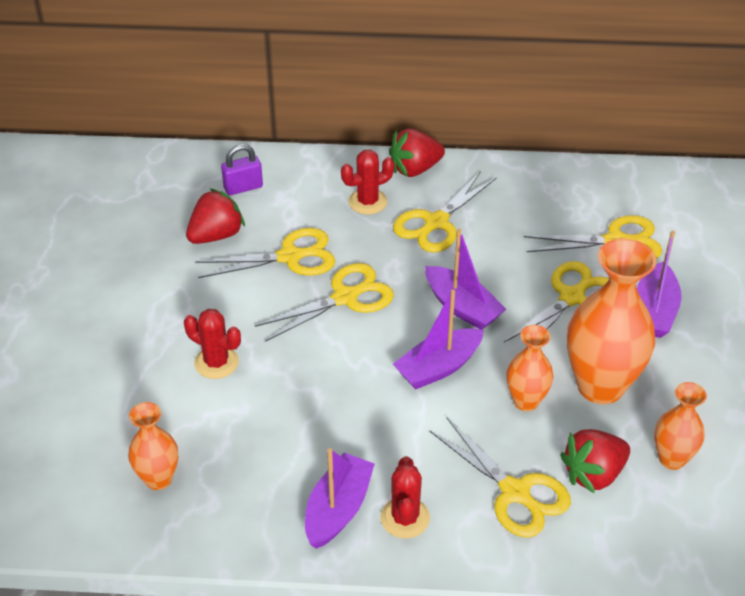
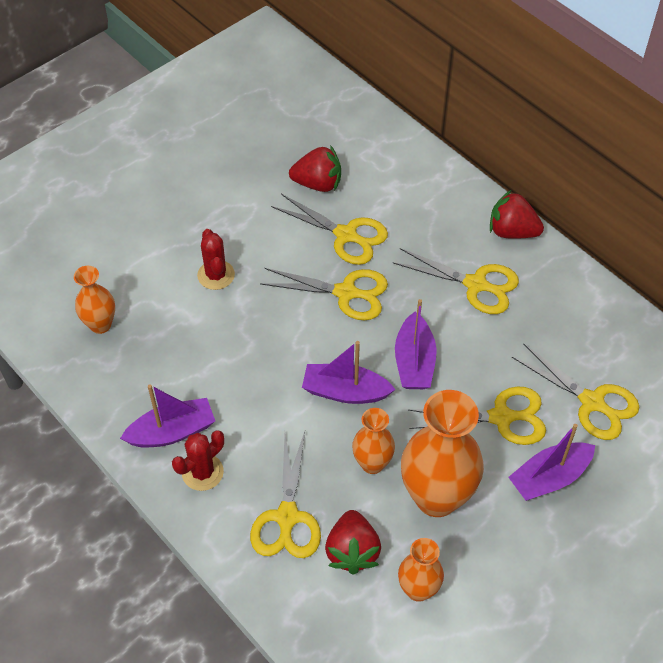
camera: 45 degrees right, 10 degrees up
(243, 187) = (376, 160): purple padlock -> none
(367, 202) = (447, 232): red cactus -> none
(436, 222) = (475, 284): yellow scissors -> yellow scissors turned 150 degrees counterclockwise
(593, 474) = (352, 551): red strawberry -> red strawberry turned 105 degrees counterclockwise

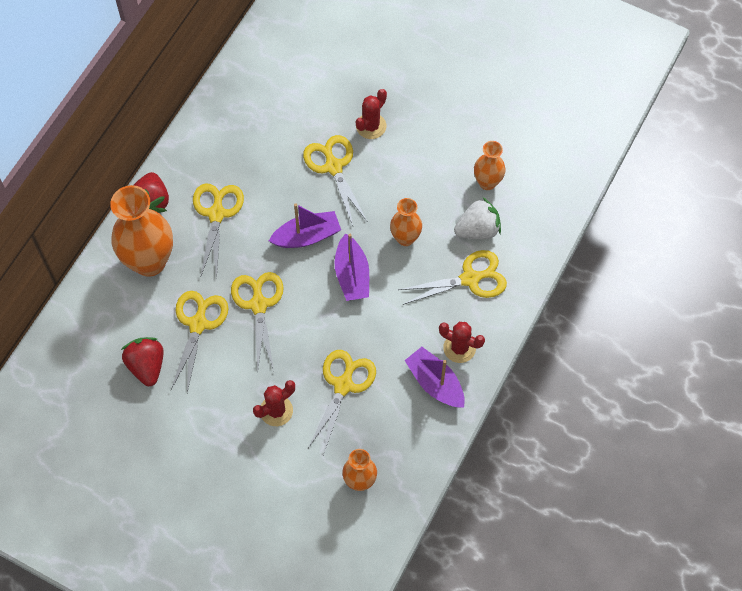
camera: 110 degrees left, 10 degrees up
(352, 551) = (477, 230): red strawberry -> white strawberry
(436, 497) = (415, 190): orange vase -> orange vase (149, 261)
(549, 478) = (371, 126): purple boat -> red cactus
(591, 402) = (298, 113): yellow scissors -> yellow scissors (343, 385)

